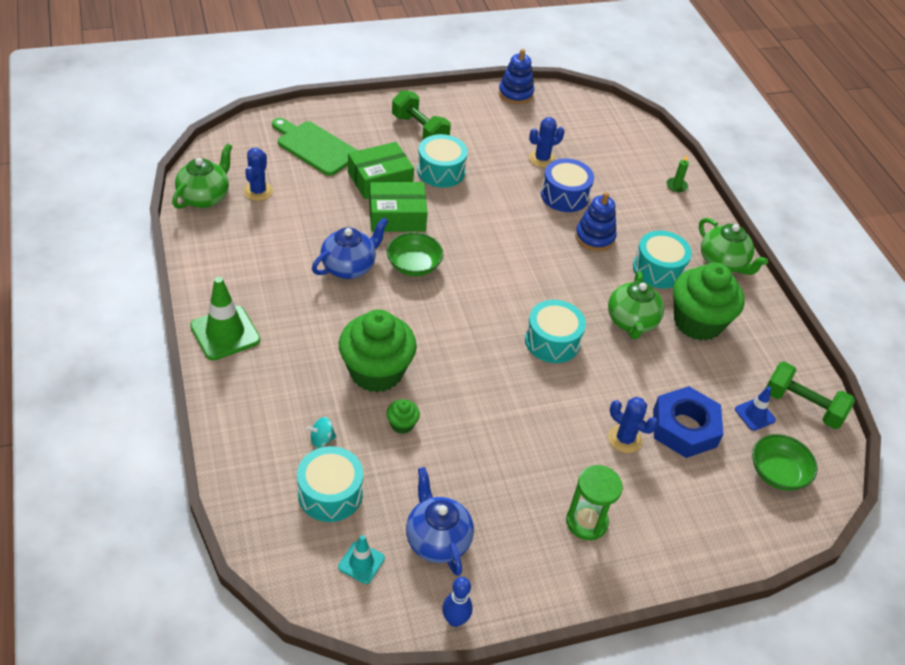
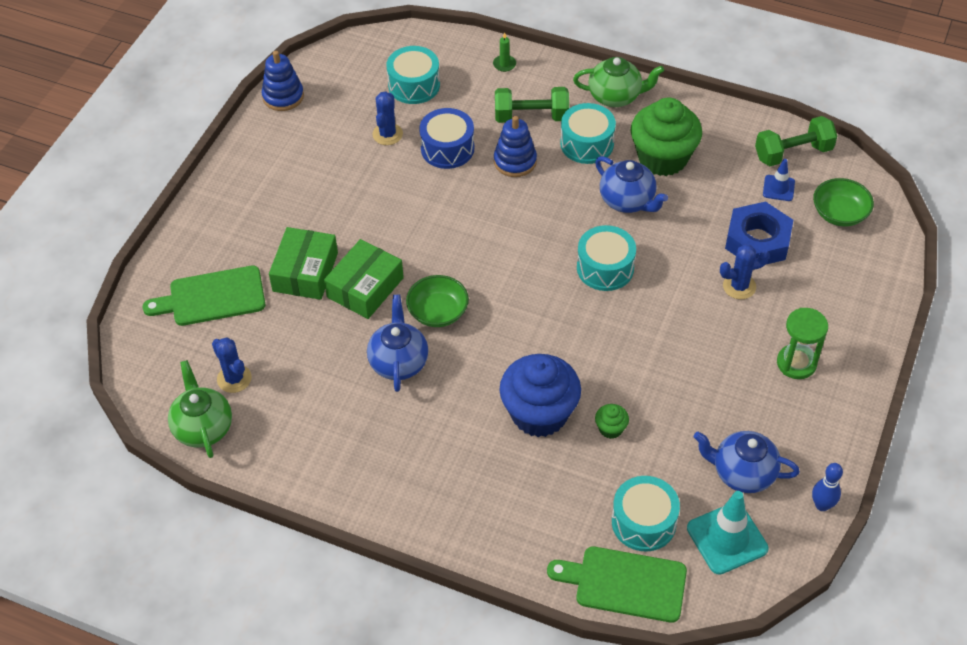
camera: 45 degrees left, 5 degrees up
(225, 333) = (401, 505): green traffic cone -> none
(260, 511) = (625, 583): none -> green cutting board
(322, 439) = (583, 496): turquoise spinning top -> none
(361, 562) = (727, 538): turquoise traffic cone -> turquoise traffic cone, size x1.80
(376, 371) = (539, 414): green cupcake -> blue cupcake
(420, 130) = (265, 200): green dumbbell -> green dumbbell (531, 116)
(441, 171) = (336, 218): turquoise drum -> turquoise drum (414, 85)
(631, 322) = (628, 201): green teapot -> blue teapot

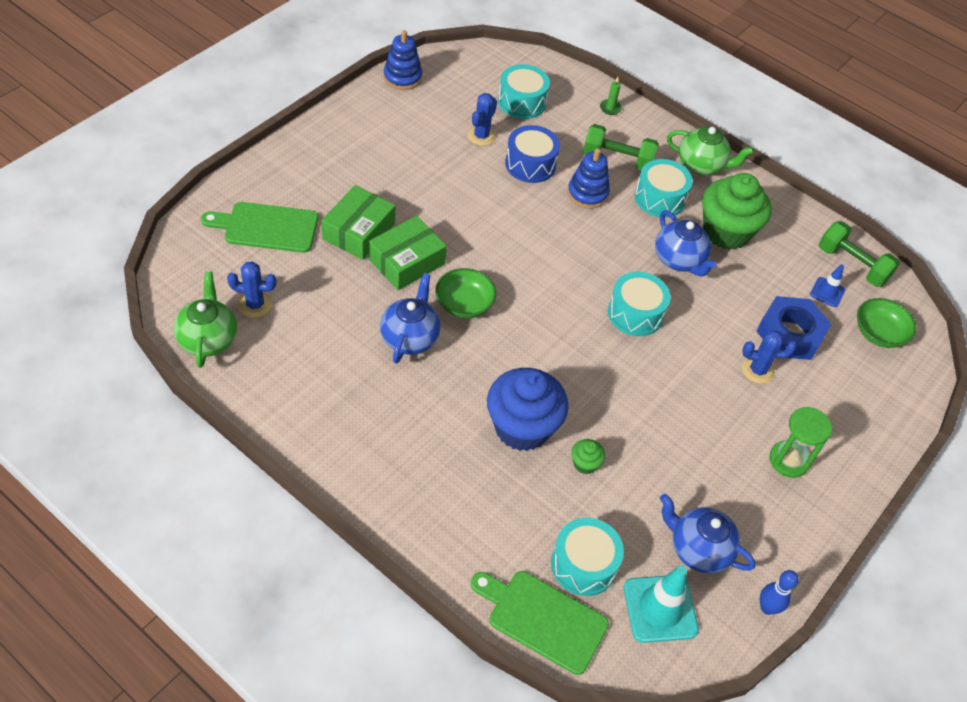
camera: 10 degrees right, 0 degrees up
(234, 378) = (255, 304): blue cactus -> blue cactus turned 60 degrees counterclockwise
(793, 153) = (852, 265): green dumbbell -> green dumbbell turned 45 degrees clockwise

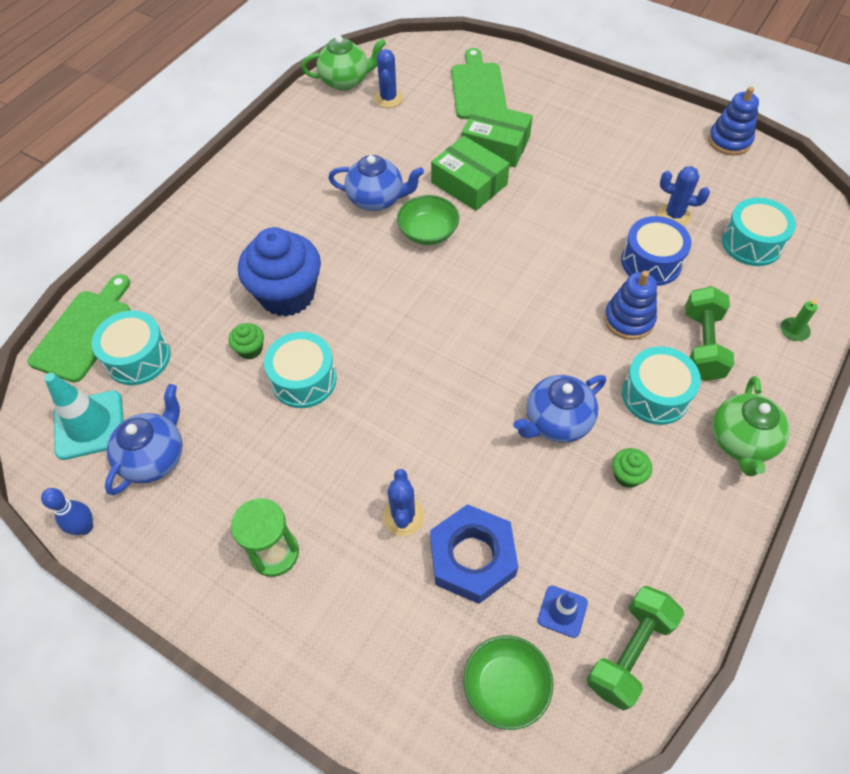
camera: 90 degrees right, 5 degrees up
(635, 313) = (458, 380): turquoise drum -> turquoise drum (304, 379)
(726, 232) = (627, 475): green cupcake -> green cupcake, size x0.42

